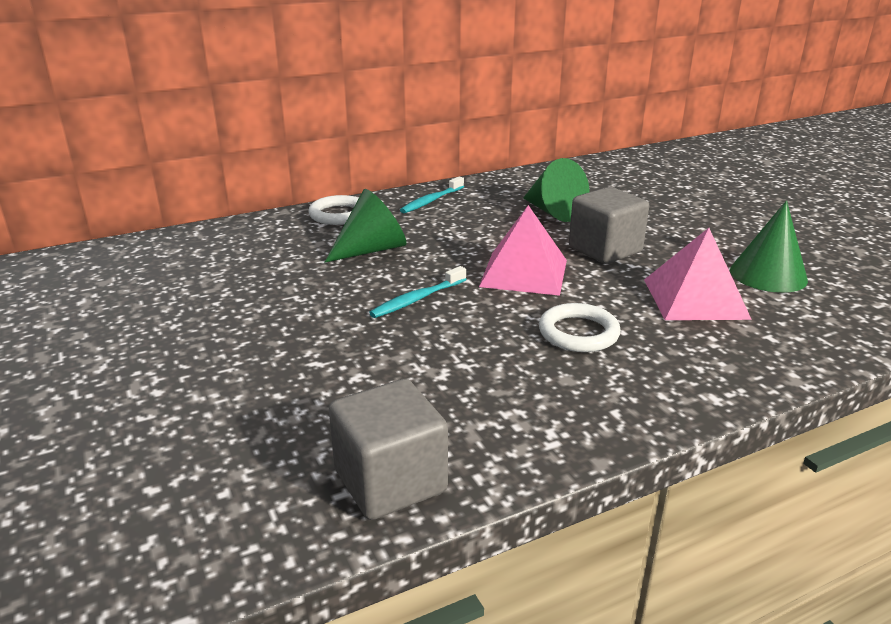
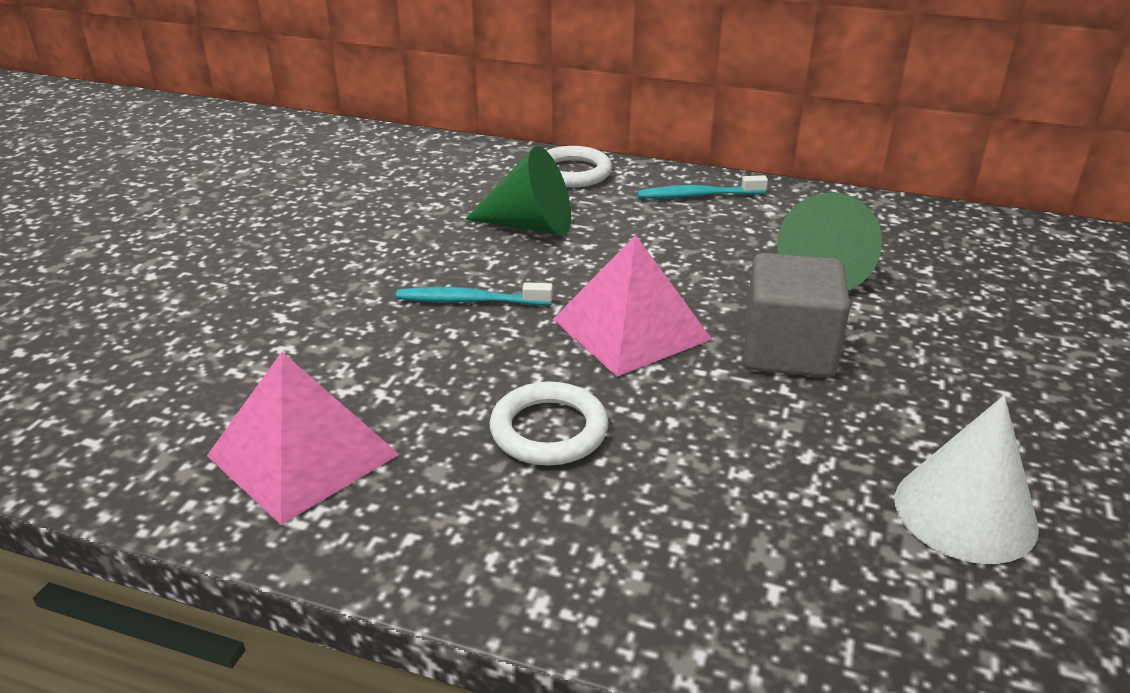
camera: 45 degrees right, 5 degrees up
(390, 481) = (132, 456): grey cube -> none
(695, 298) = (777, 477): pink pyramid -> pink pyramid (303, 455)
(768, 275) = (965, 512): green cone -> white cone

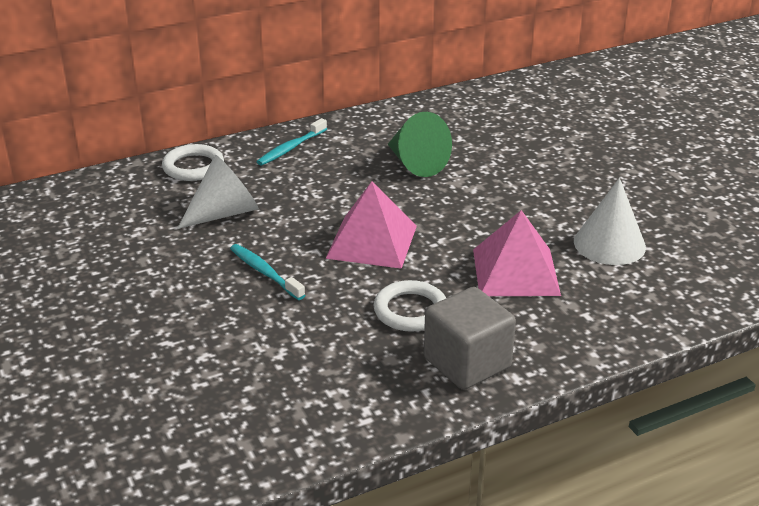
camera: 45 degrees left, 0 degrees up
(303, 455) = (315, 394): pink pyramid -> pink pyramid (516, 272)
(471, 301) = (265, 273): turquoise toothbrush -> turquoise toothbrush turned 90 degrees clockwise
(530, 226) = (225, 213): green cone -> white cone
(788, 351) = (457, 213): grey cube -> grey cube (467, 363)

